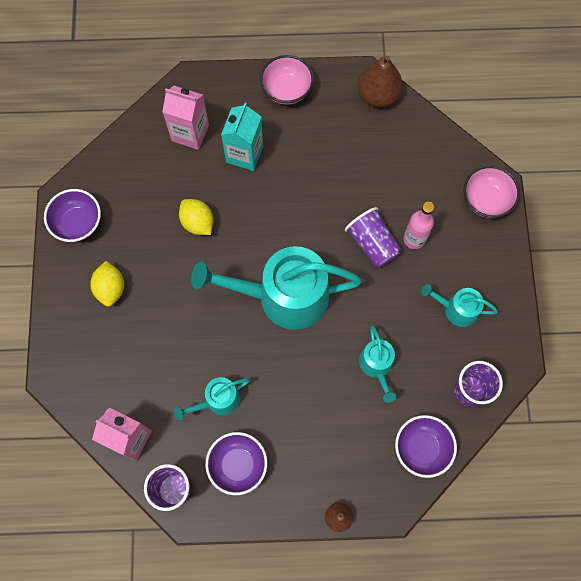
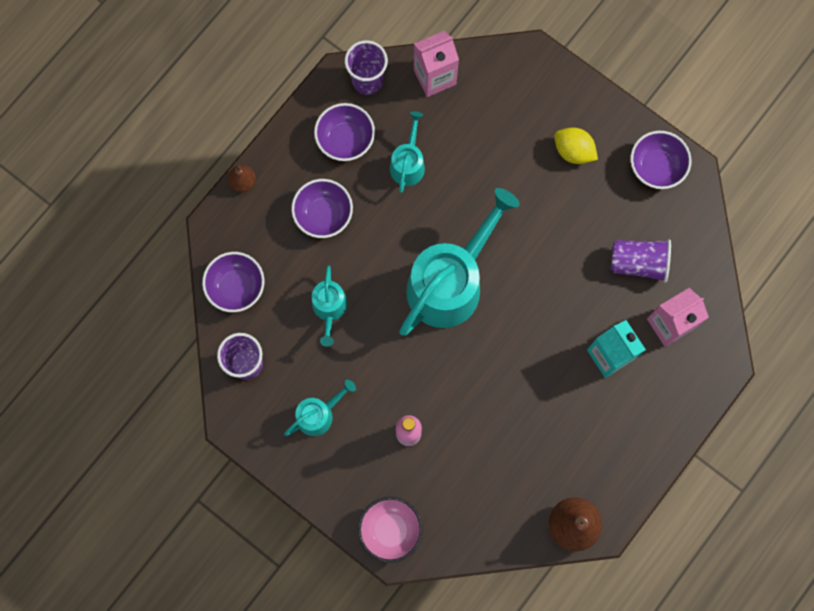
camera: 130 degrees right, 5 degrees up
(198, 223) = (575, 264): yellow lemon -> none
(286, 90) = (645, 445): pink bowl -> none
(311, 430) = (323, 215): none -> purple bowl
(372, 243) = (434, 394): purple cup -> purple cup (638, 263)
(376, 365) = (329, 308): turquoise watering can -> turquoise watering can turned 120 degrees counterclockwise

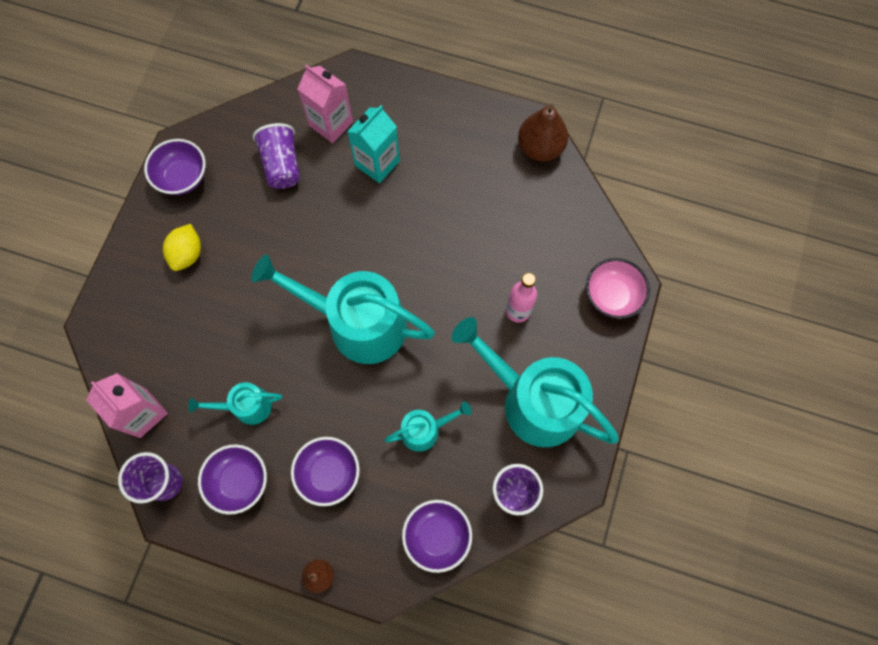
camera: 110 degrees left, 5 degrees down
(318, 414) = (534, 401): turquoise watering can -> turquoise watering can, size x2.07

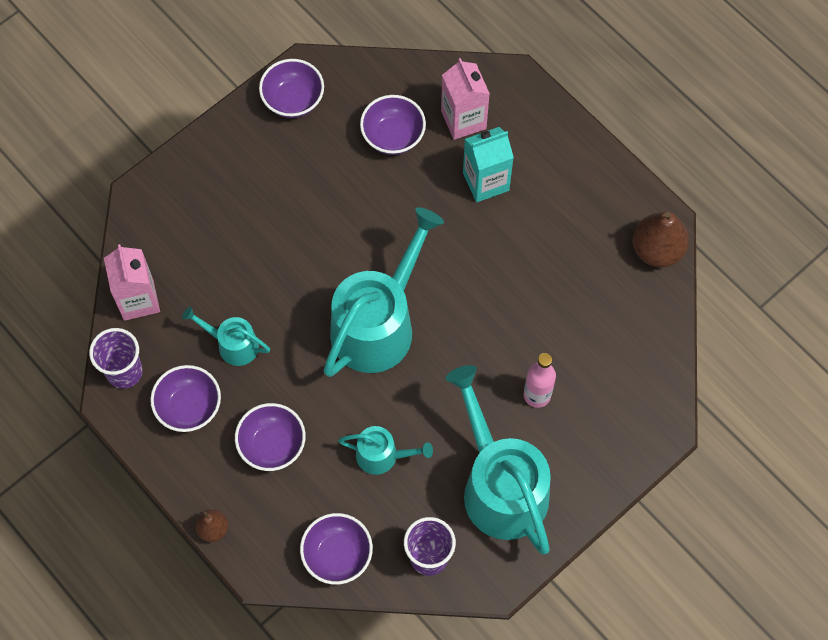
camera: 30 degrees right, 5 degrees down
(187, 254) = (257, 175): yellow lemon -> none
(282, 165) = (393, 136): purple cup -> purple bowl
(358, 323) = (378, 324): turquoise watering can -> turquoise watering can turned 75 degrees clockwise
(612, 296) = (638, 431): pink bowl -> none

